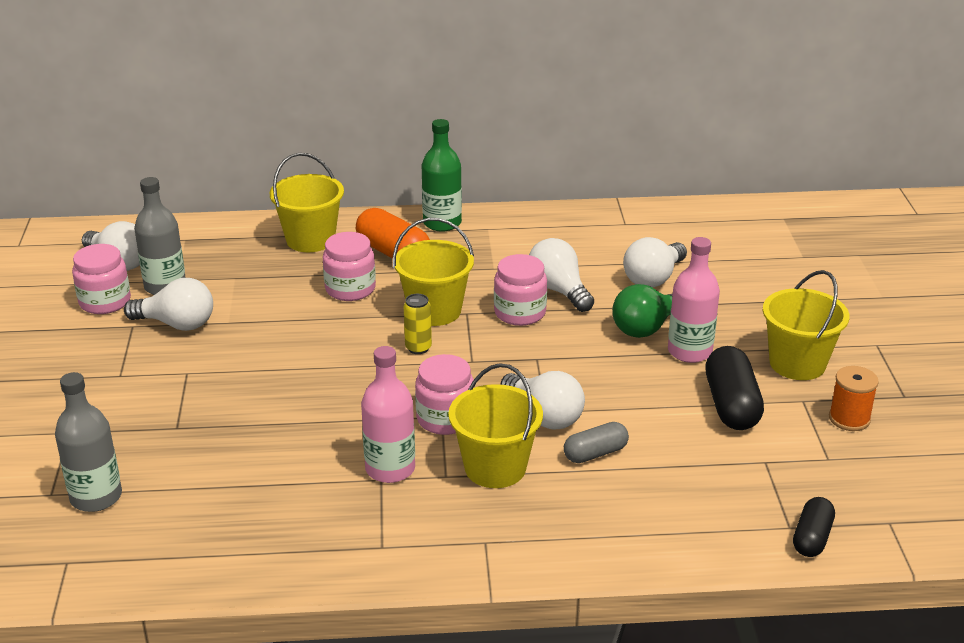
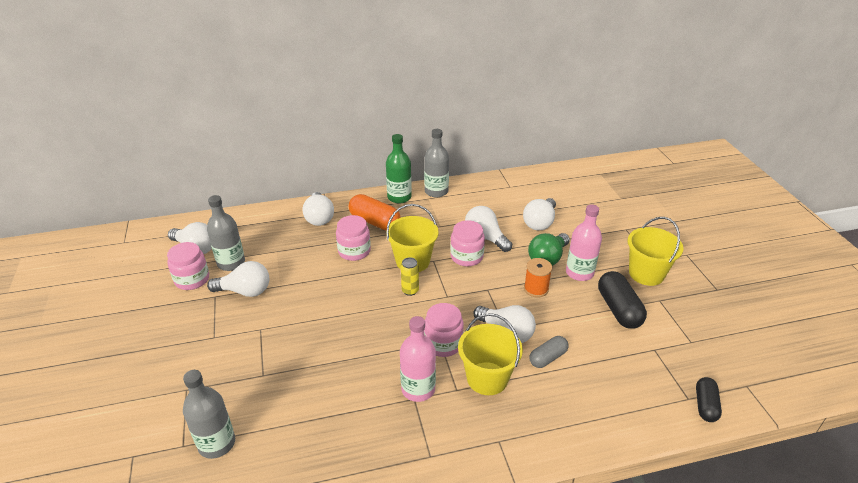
camera: 10 degrees left, 5 degrees up
(310, 239) = (319, 217): yellow bucket -> white light bulb
(503, 220) = (436, 191): none -> grey bottle
(849, 419) = (692, 310): orange spool -> orange spool (536, 289)

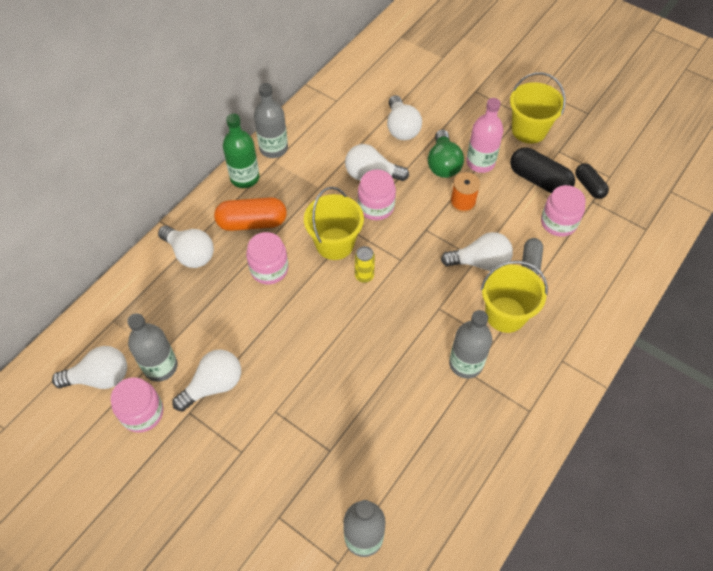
camera: 40 degrees left, 20 degrees up
(418, 389) = (466, 363): pink bottle -> grey bottle
(443, 343) = (443, 308): pink jar -> pink jar (558, 222)
(705, 405) = (660, 227): black capsule -> black capsule (589, 186)

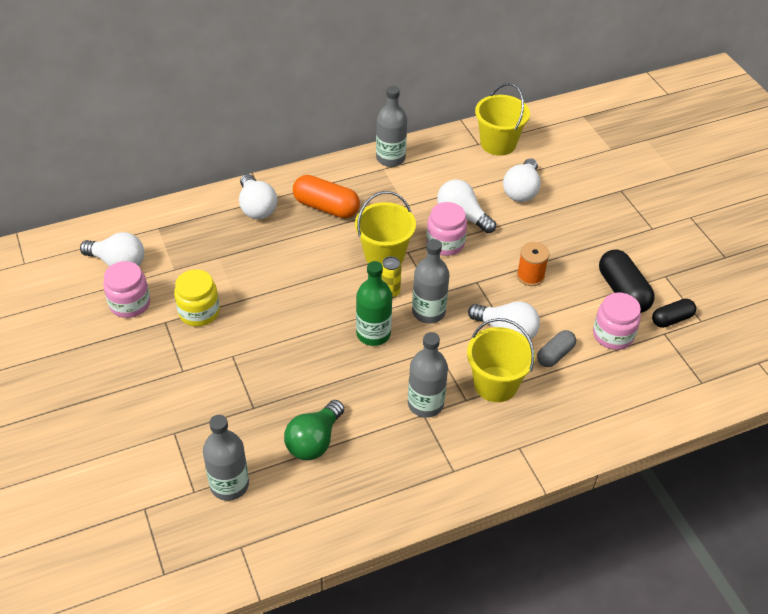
camera: 30 degrees right, 10 degrees down
(160, 366) = (169, 278): grey bottle -> grey bottle (428, 312)
(213, 385) = (199, 312): white light bulb -> yellow jar
(245, 178) = (347, 170): green bottle -> green bottle (373, 334)
(269, 269) = (312, 249): pink jar -> none
(443, 164) = (537, 237): green light bulb -> green light bulb (314, 441)
(480, 163) = (575, 251): pink bottle -> none
(529, 130) = (648, 245): yellow bucket -> yellow bucket (498, 143)
(589, 186) = (671, 319): black capsule -> black capsule turned 60 degrees clockwise

